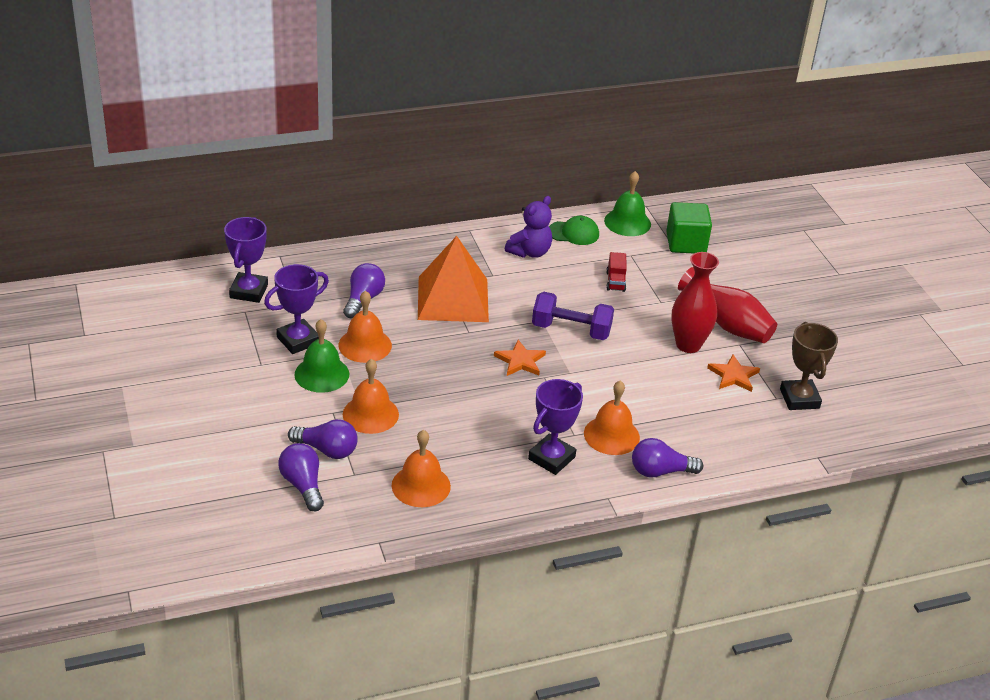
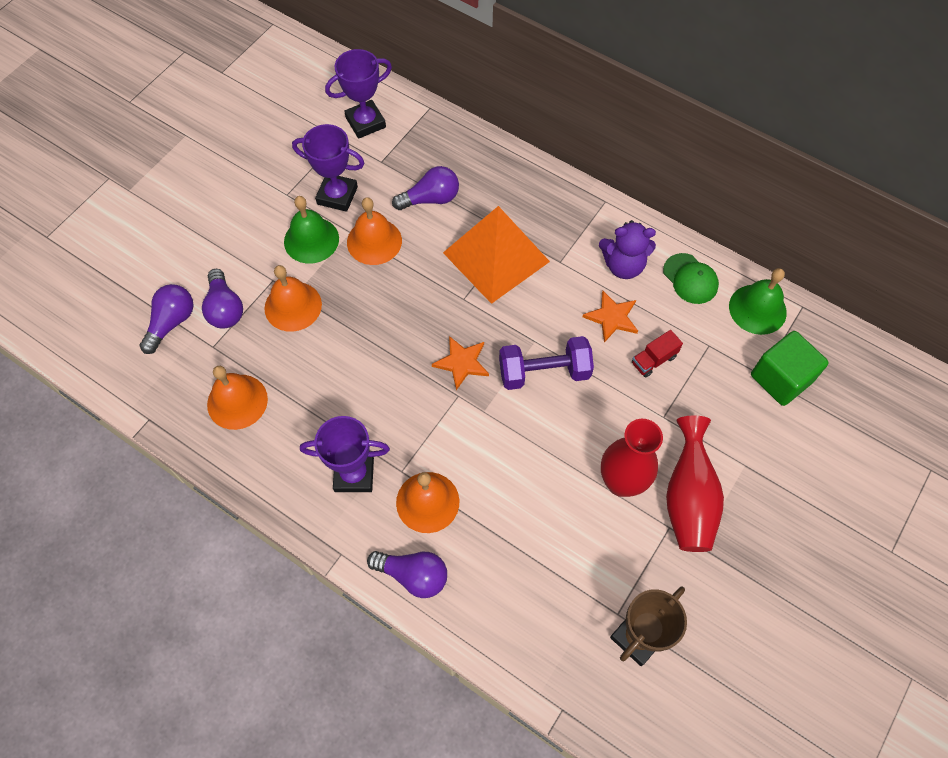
camera: 55 degrees right, 25 degrees up
(571, 330) = (544, 372): purple dumbbell -> purple dumbbell turned 75 degrees counterclockwise
(660, 471) = (413, 575): purple light bulb -> purple light bulb turned 150 degrees clockwise
(733, 375) = (614, 552): orange star -> orange star (612, 317)

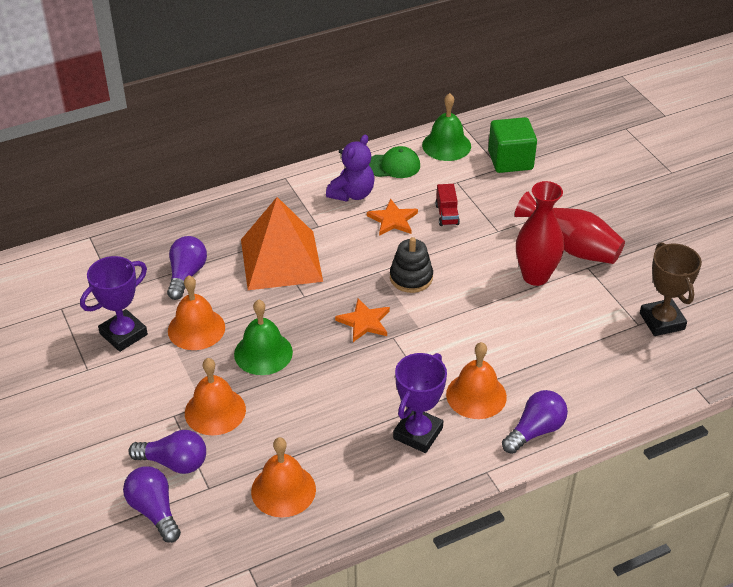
camera: 60 degrees left, 20 degrees down
(311, 240) = (155, 371): green bell -> green bell (263, 353)
(365, 122) = (62, 284): purple trophy -> none
(544, 372) = (411, 278): purple dumbbell -> black stacking toy

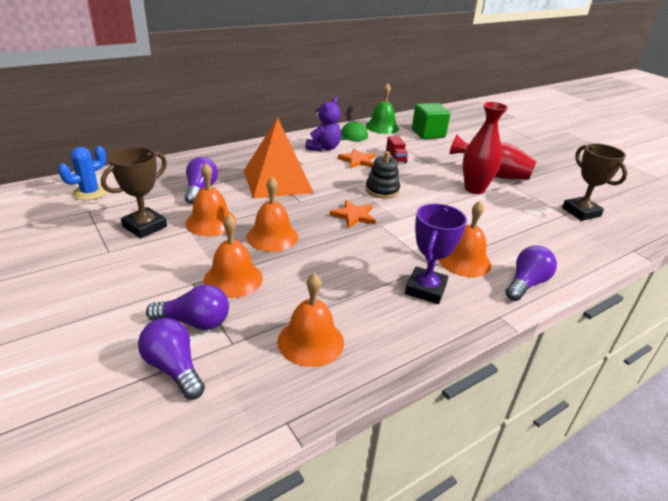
camera: 10 degrees left, 10 degrees down
(60, 278) = (90, 192): none -> blue cactus
(123, 334) = (145, 227): purple trophy -> brown trophy
(263, 353) = (272, 236): green bell -> orange bell

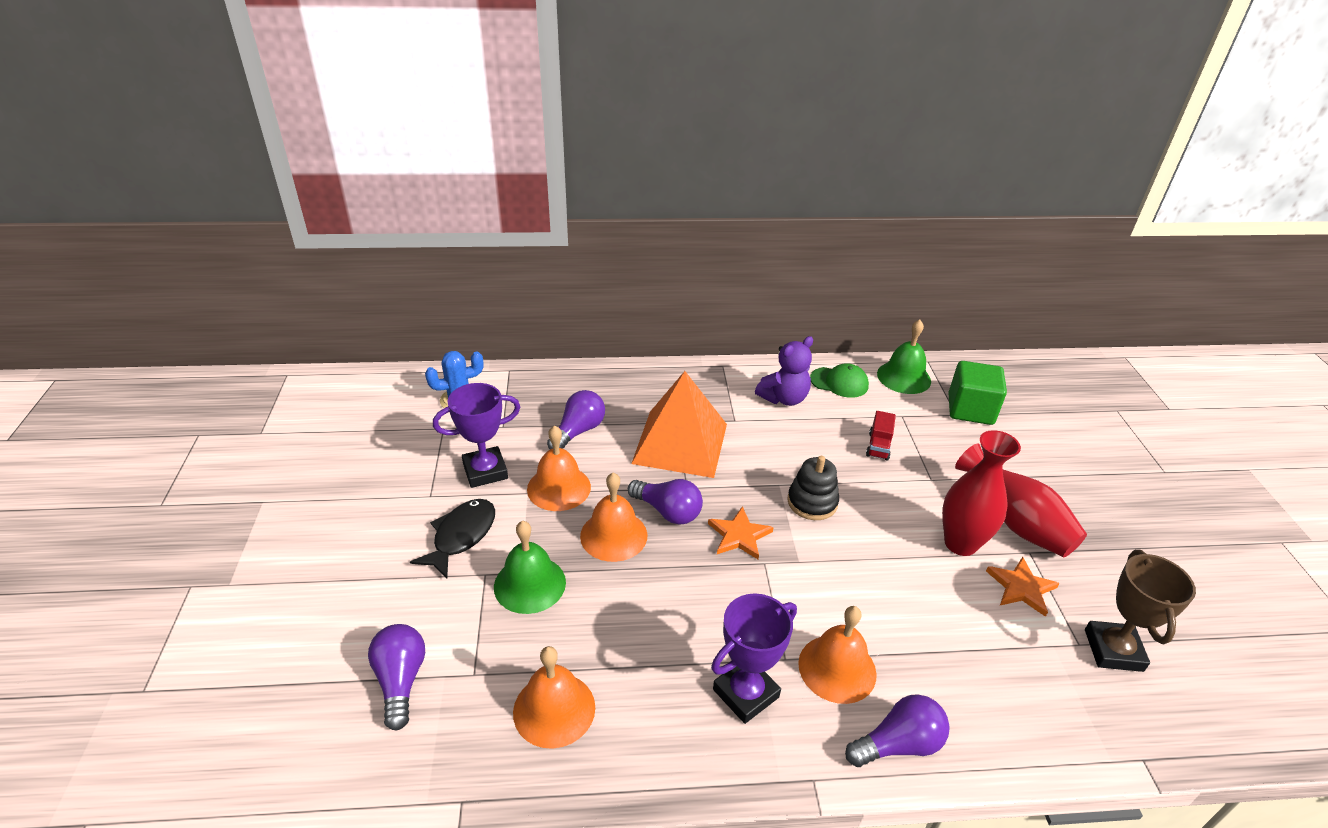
camera: 30 degrees right, 5 degrees up
(145, 227) = (485, 471): brown trophy -> purple trophy
(155, 267) = (461, 536): none -> black fish
(195, 322) = (455, 629): purple light bulb -> purple light bulb (668, 511)
(233, 279) = (529, 584): orange bell -> green bell
(357, 160) = (816, 436): orange star -> orange star (1021, 588)

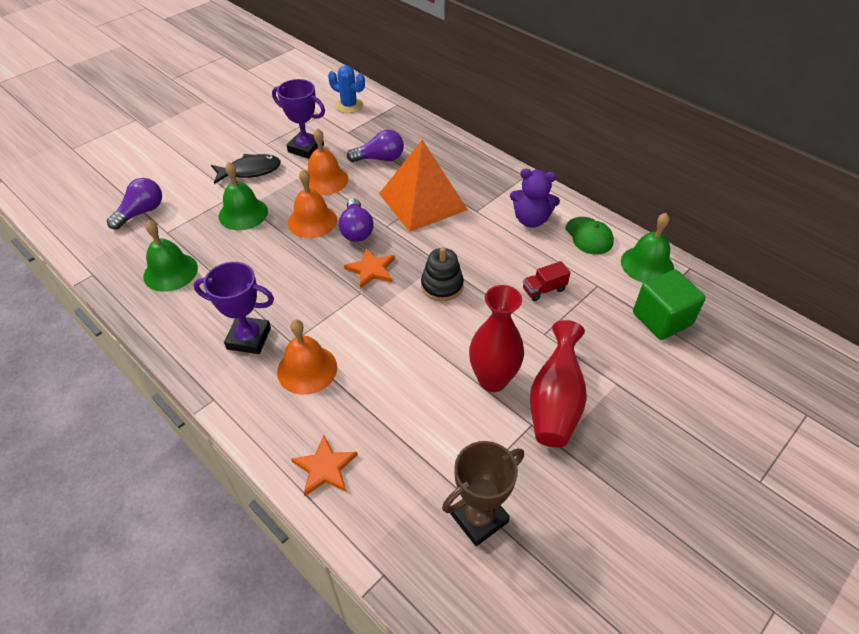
camera: 50 degrees right, 10 degrees up
(554, 709) = (170, 272): orange bell -> green bell
(898, 744) = (273, 427): purple light bulb -> none
(1021, 588) = (485, 434): orange star -> orange star (325, 468)

